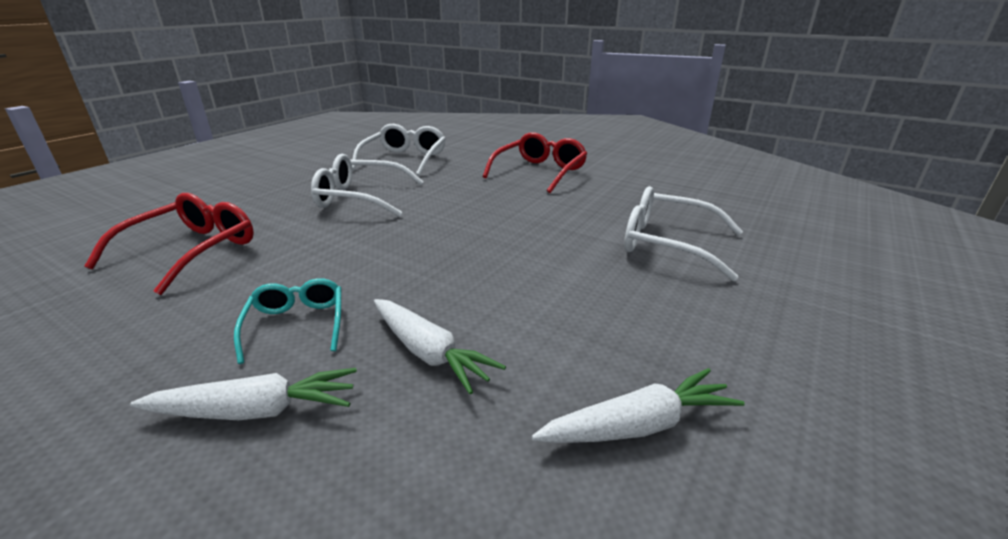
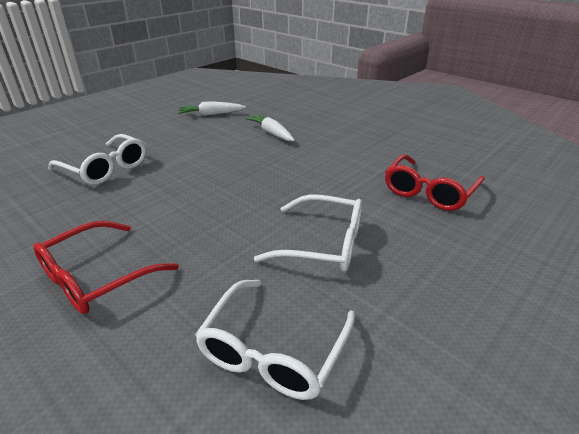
camera: 170 degrees left, 5 degrees up
(256, 410) = (330, 125): white carrot -> none
(296, 325) = (330, 145): turquoise glasses -> none

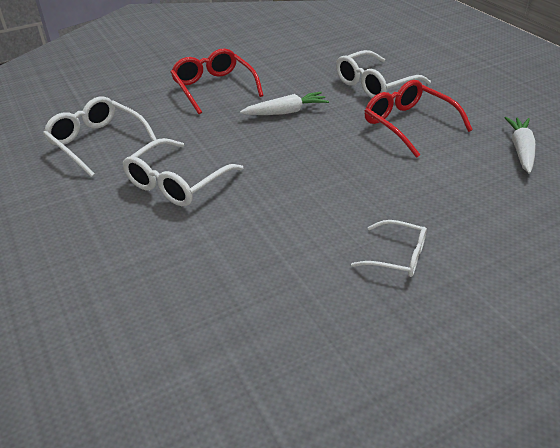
camera: 110 degrees right, 5 degrees up
(271, 133) = (439, 192): white carrot -> white carrot (286, 112)
(342, 140) = (397, 256): none -> white glasses
(429, 191) = (212, 291): red glasses -> red glasses (409, 125)

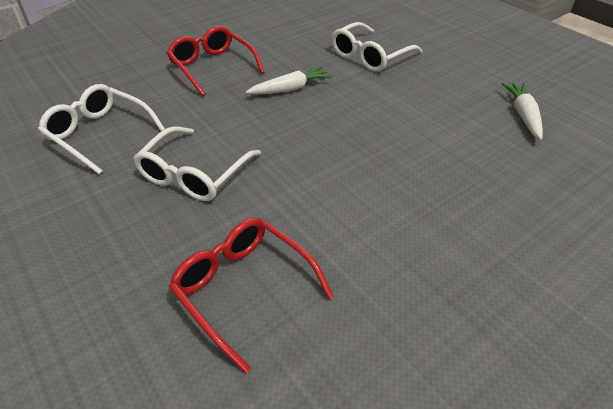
camera: 10 degrees left, 5 degrees up
(397, 256) = (438, 239): white glasses -> none
(409, 125) = (413, 96): red glasses -> red glasses (244, 289)

